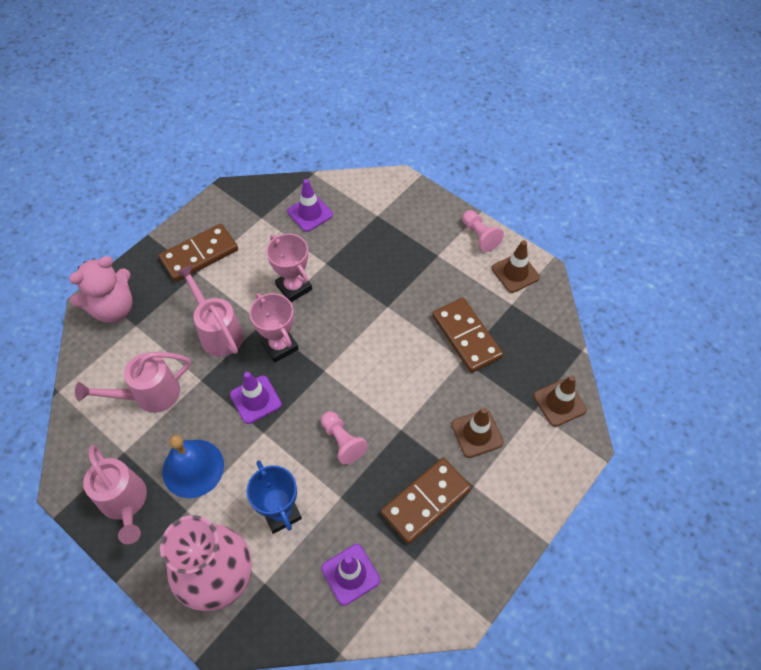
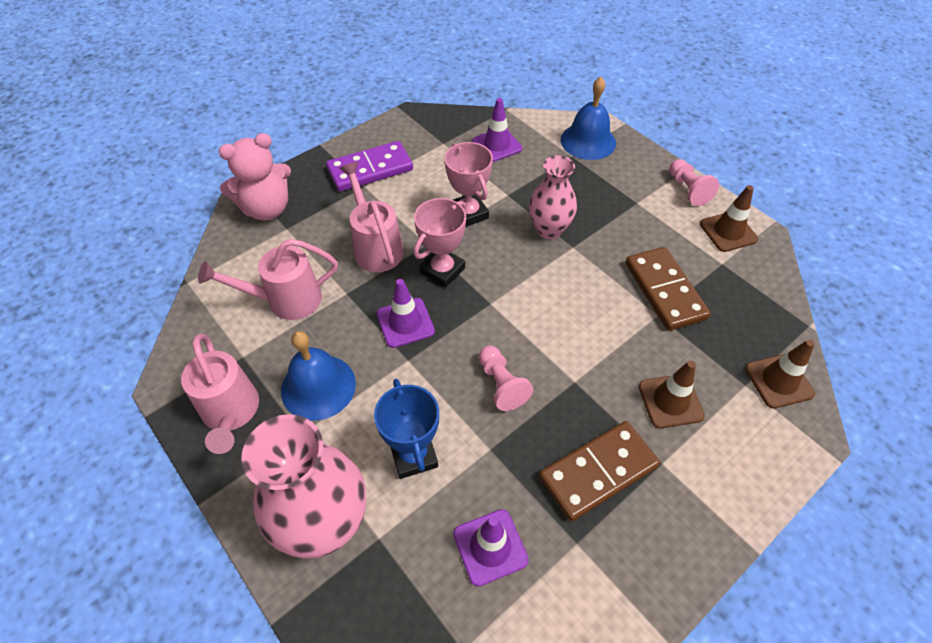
camera: 10 degrees right, 5 degrees down
(199, 254) = (370, 169): brown domino -> purple domino
(279, 346) = (442, 270): pink trophy -> pink trophy turned 60 degrees clockwise
(365, 293) = (549, 230): none -> pink vase
(390, 198) = (588, 141): none -> blue bell

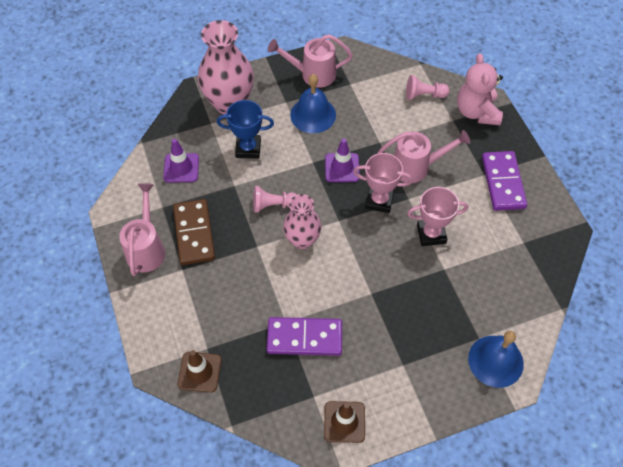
camera: 110 degrees right, 5 degrees up
(285, 300) = (385, 109): pink watering can -> pink watering can (146, 248)
(442, 270) = (379, 201): pink trophy -> pink trophy turned 45 degrees counterclockwise
(497, 145) = (509, 282): purple traffic cone -> none
(549, 230) = (394, 283): pink vase -> pink vase (302, 240)
(664, 291) = (304, 338): brown domino -> purple domino
(670, 401) = (218, 295): brown traffic cone -> none
(688, 189) = (405, 416): pink pawn -> pink pawn (424, 95)

